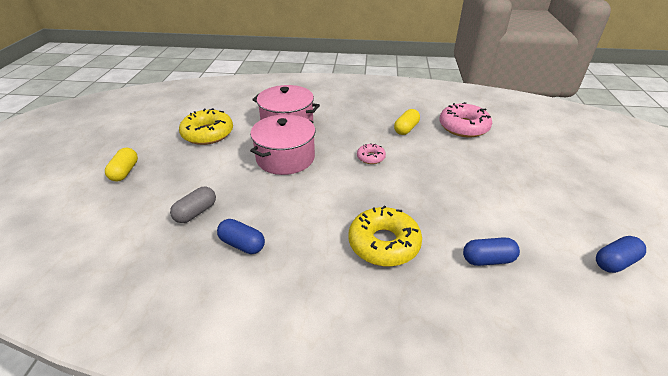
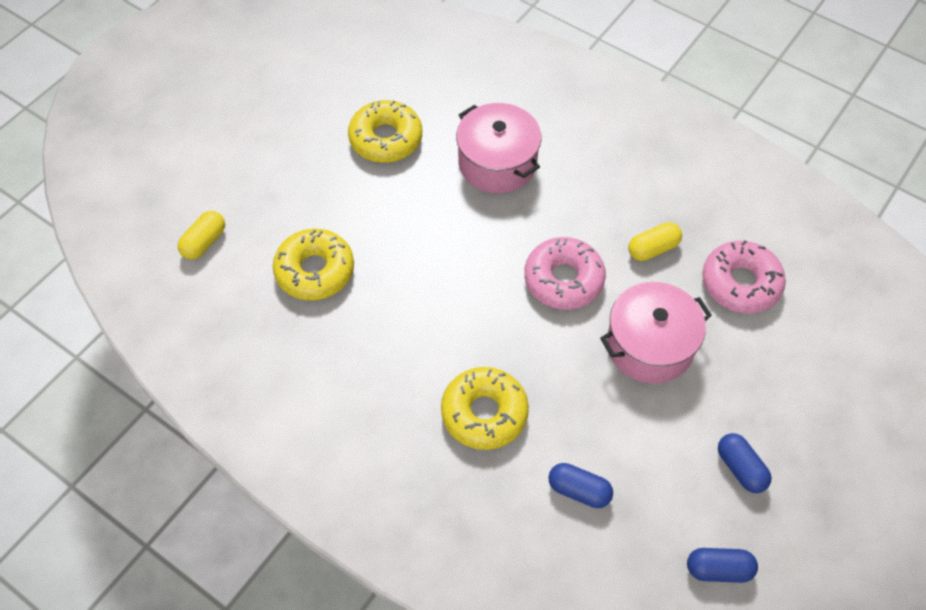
camera: 30 degrees right, 20 degrees up
(125, 172) = (265, 168): yellow capsule -> yellow capsule (204, 242)
(196, 212) = (315, 271): grey capsule -> yellow donut
(242, 244) = (341, 339): blue capsule -> blue capsule (740, 468)
(285, 158) = (457, 229): pink pot -> pink pot (649, 345)
(370, 157) = (563, 280): pink donut -> pink donut, size x1.95

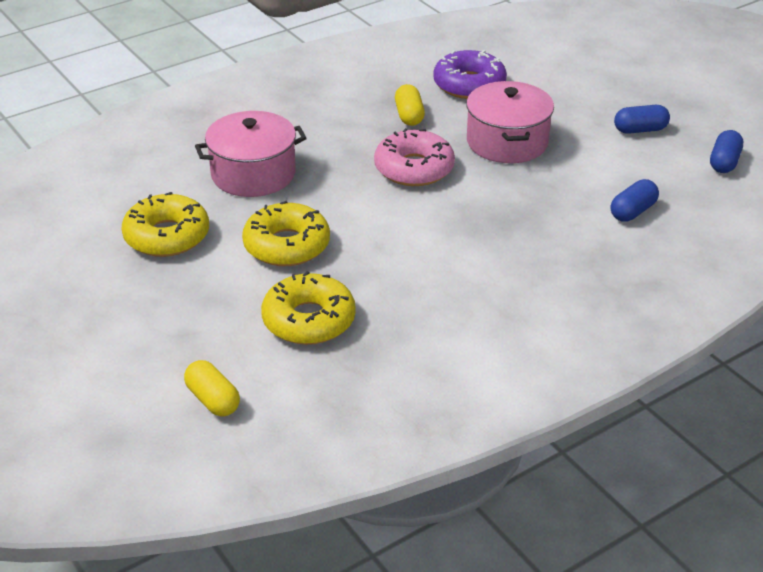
camera: 70 degrees left, 20 degrees down
(484, 413) = (534, 245): yellow donut -> yellow donut (286, 245)
(740, 283) = (469, 85): pink donut -> purple donut

